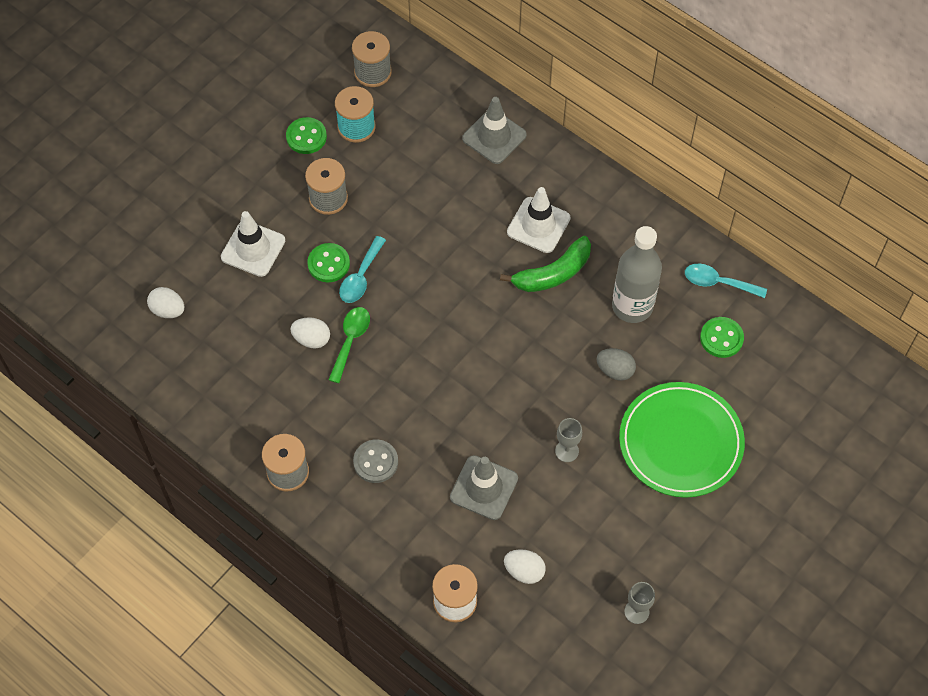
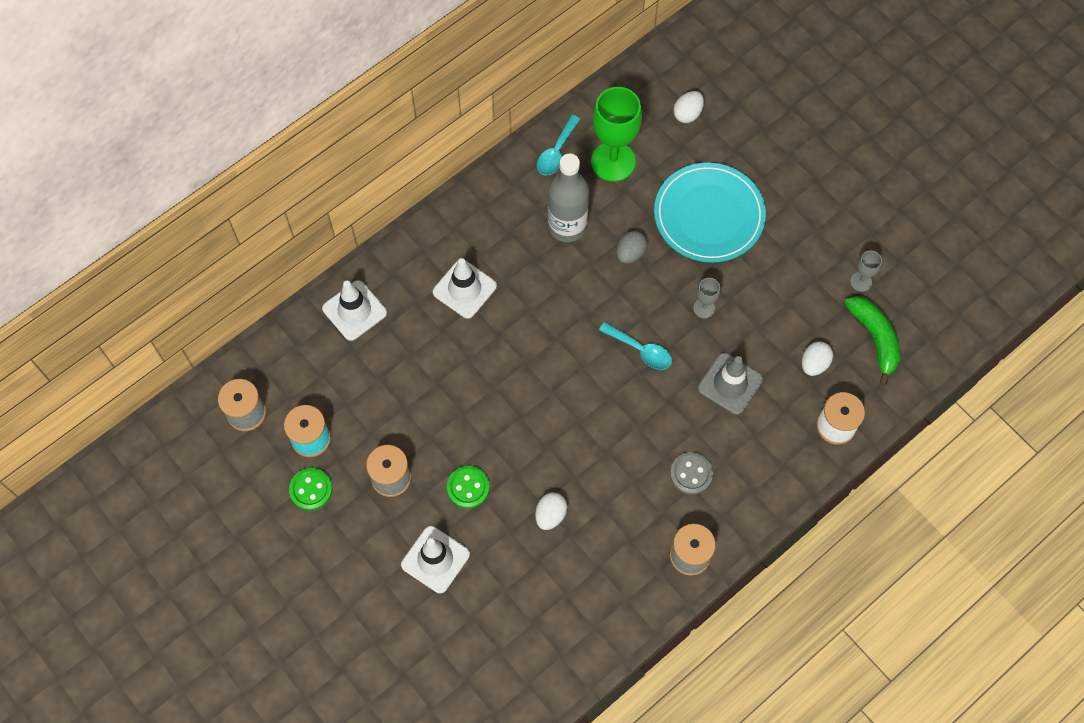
camera: 80 degrees left, 5 degrees up
(168, 310) = (491, 653): white egg -> white egg (687, 114)
(350, 341) = (558, 479): green spoon -> none
(361, 277) = (489, 459): turquoise spoon -> turquoise spoon (640, 350)
(494, 137) = (354, 310): grey traffic cone -> white traffic cone
(553, 273) = (520, 286): green banana -> green banana (874, 338)
(680, 442) = (709, 215): green plate -> turquoise plate
(721, 338) = (613, 161): green button -> green goblet

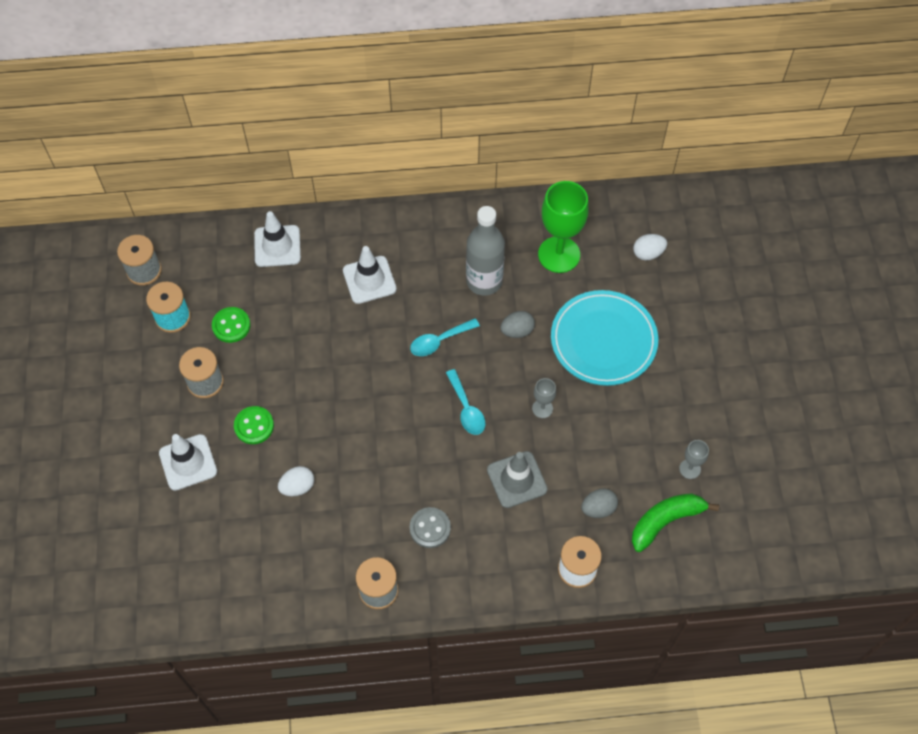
camera: 35 degrees right, 5 degrees down
(311, 489) = (143, 353): green button -> green button (231, 326)
(556, 152) = (520, 221): turquoise spoon -> turquoise spoon (439, 341)
(814, 364) = (598, 508): white egg -> grey egg
(874, 338) = (665, 521): green banana -> green banana turned 135 degrees counterclockwise

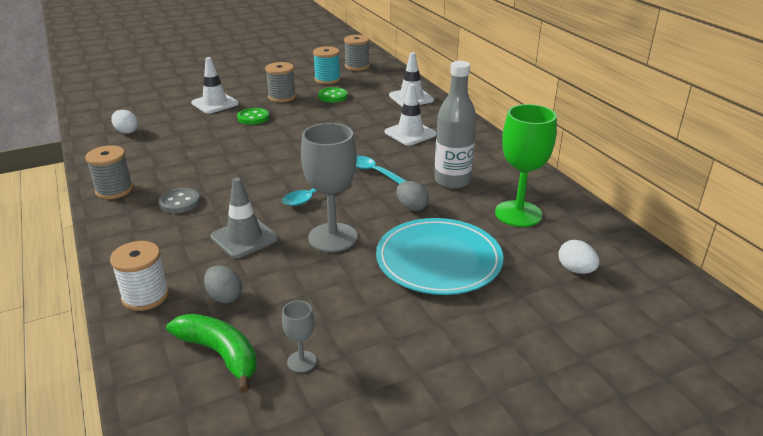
camera: 70 degrees right, 30 degrees down
(297, 487) = (206, 141): white egg -> white egg (126, 131)
(542, 408) = (332, 237): grey goblet -> grey goblet, size x2.15

